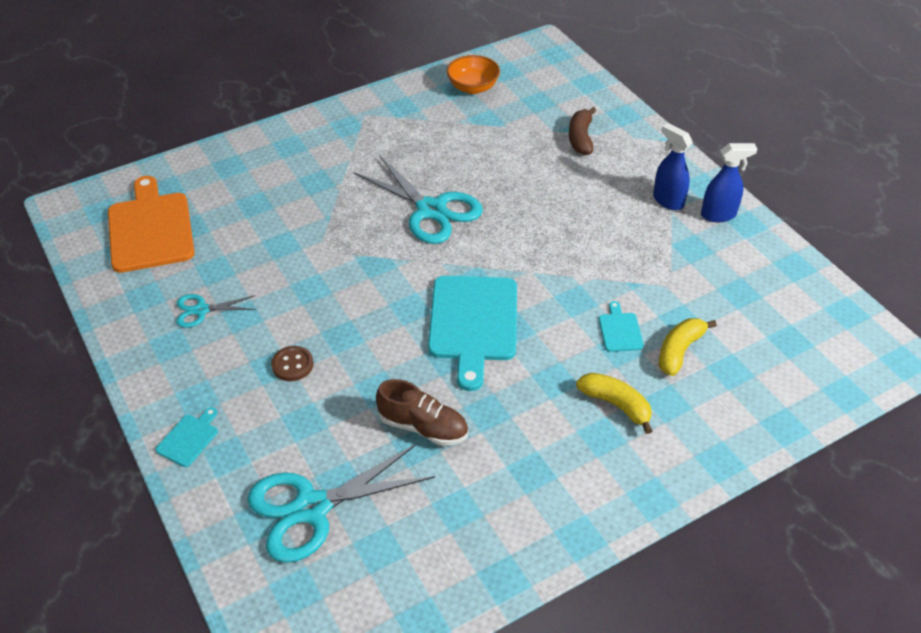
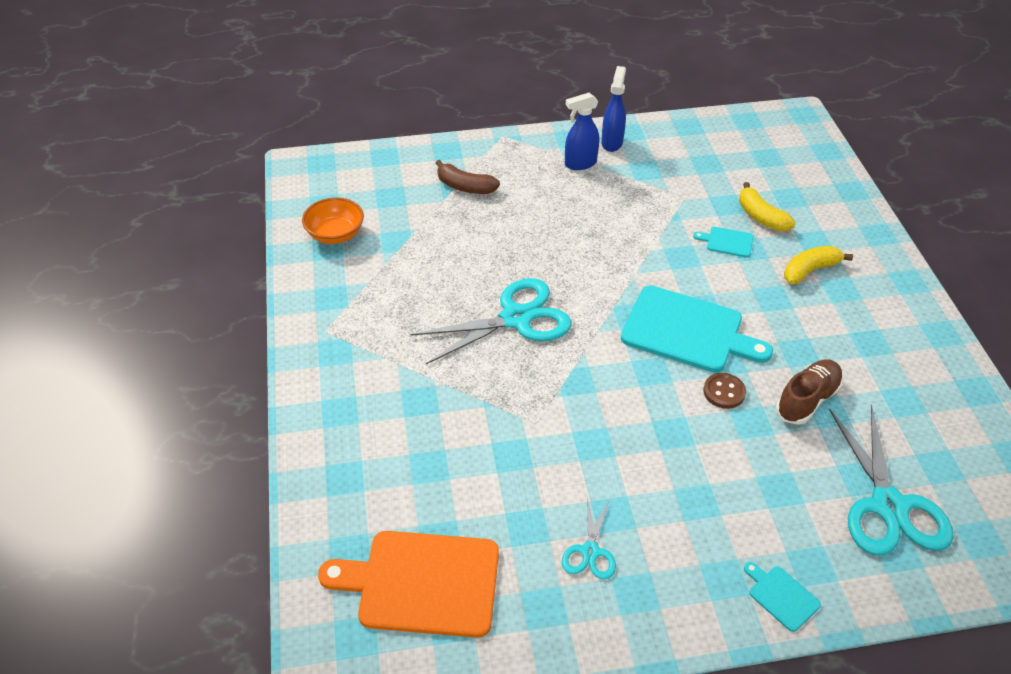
camera: 70 degrees left, 0 degrees up
(292, 365) = (700, 483): brown button -> brown button (724, 392)

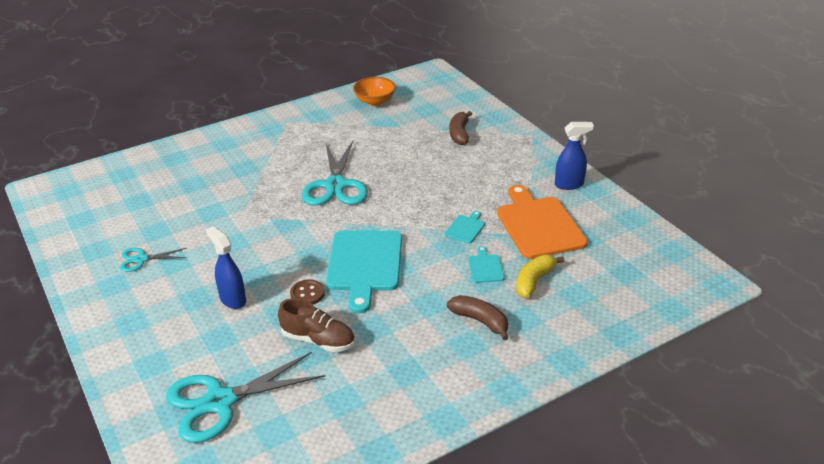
camera: 70 degrees right, 10 degrees down
(422, 583) = (105, 203): orange cutting board -> orange cutting board (538, 225)
(516, 318) = (335, 186): turquoise scissors -> turquoise scissors turned 45 degrees clockwise
(580, 163) = (528, 175): blue spray bottle -> blue spray bottle (232, 299)
(781, 596) = (121, 352): turquoise cutting board -> turquoise cutting board (465, 228)
(809, 270) = (480, 321): yellow banana -> brown banana

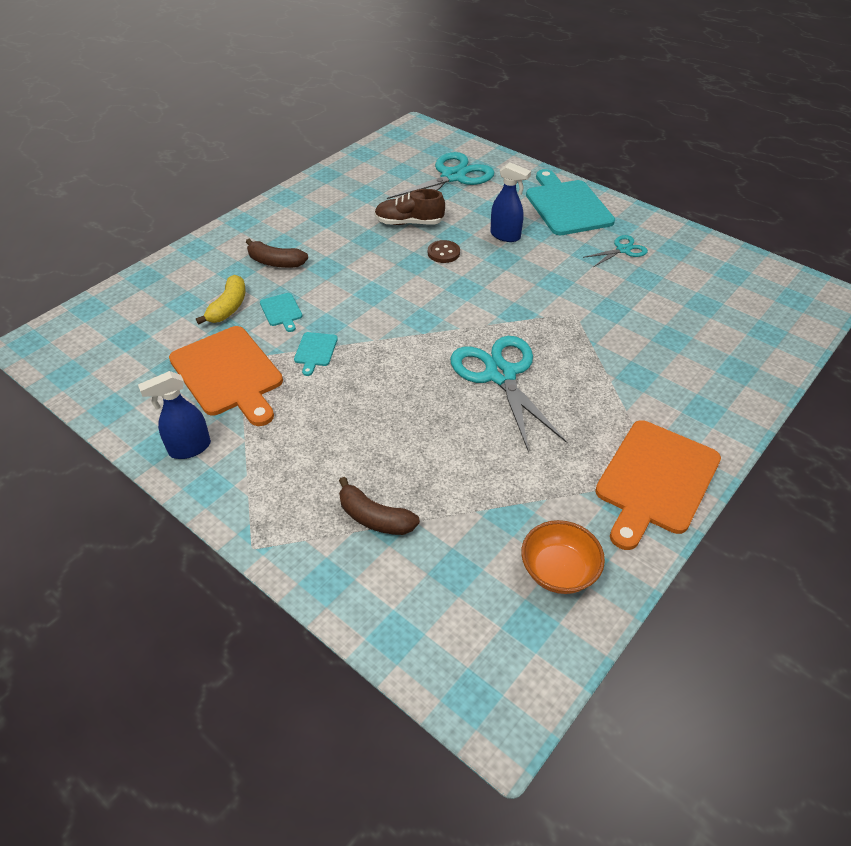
camera: 160 degrees right, 10 degrees up
(291, 121) = (655, 480): none -> orange cutting board
(365, 264) = (406, 289): turquoise cutting board -> turquoise cutting board (567, 206)
(459, 134) = (375, 518): brown banana -> brown banana turned 135 degrees clockwise

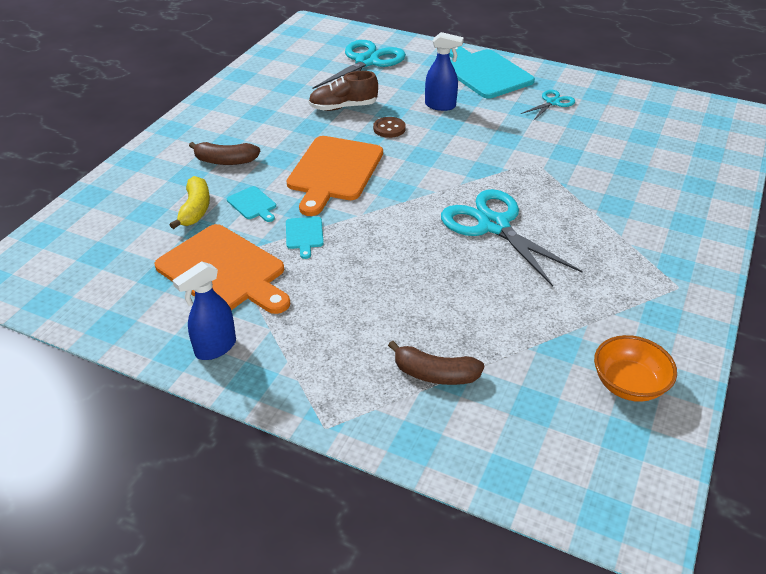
camera: 15 degrees left, 5 degrees down
(655, 480) = (675, 289): orange cutting board -> orange cutting board (334, 171)

